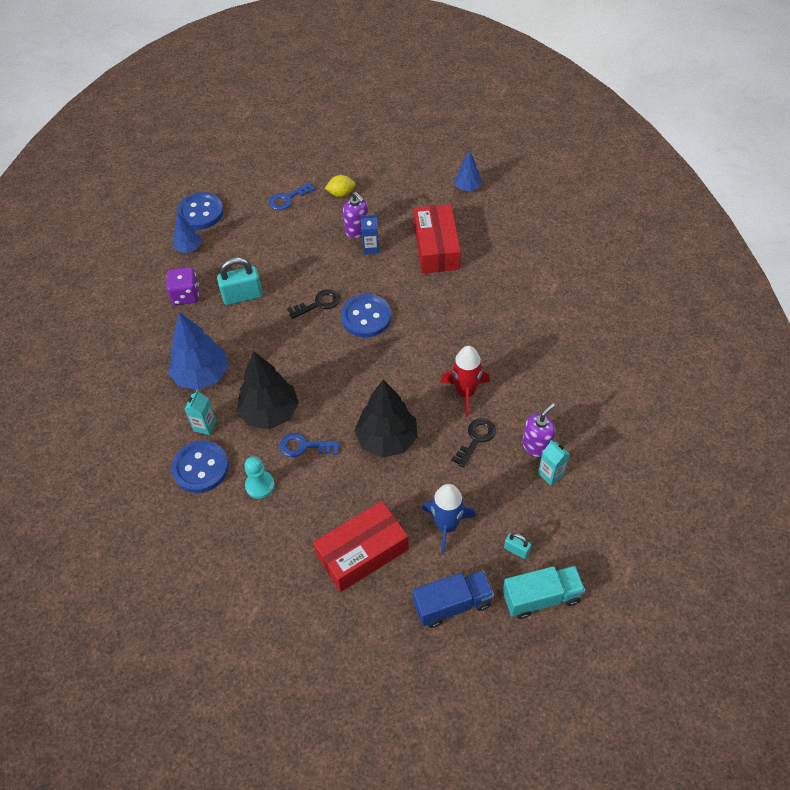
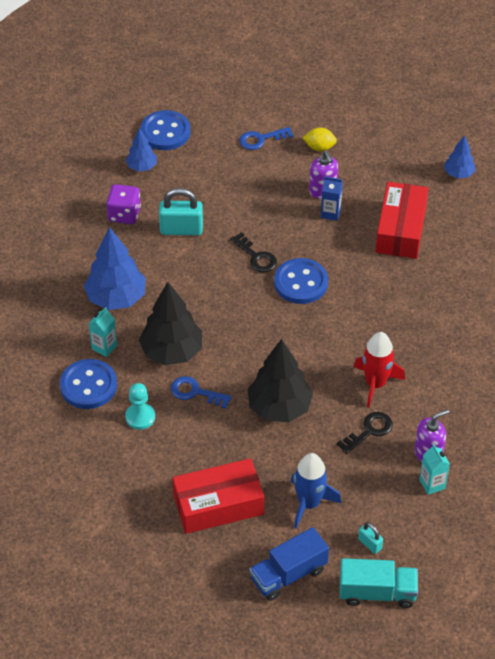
camera: 15 degrees right, 5 degrees down
(318, 304) = (256, 257): black key -> black key turned 60 degrees clockwise
(452, 604) = (288, 574): blue truck -> blue truck turned 150 degrees clockwise

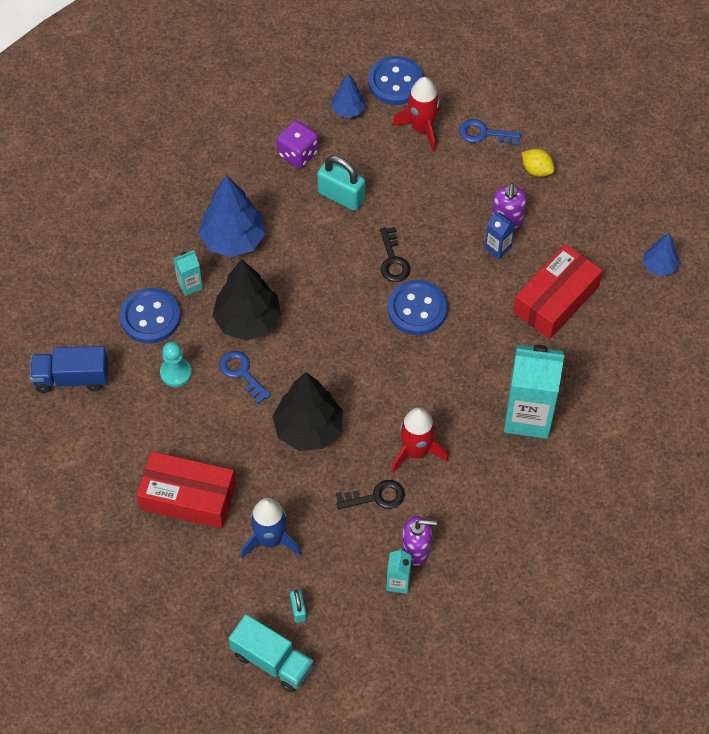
camera: 30 degrees right, 10 degrees up
(210, 155) = (422, 128): none -> red rocket
(288, 574) = (204, 599): blue truck -> blue truck (72, 378)
(441, 319) = (528, 416): none -> turquoise carton

